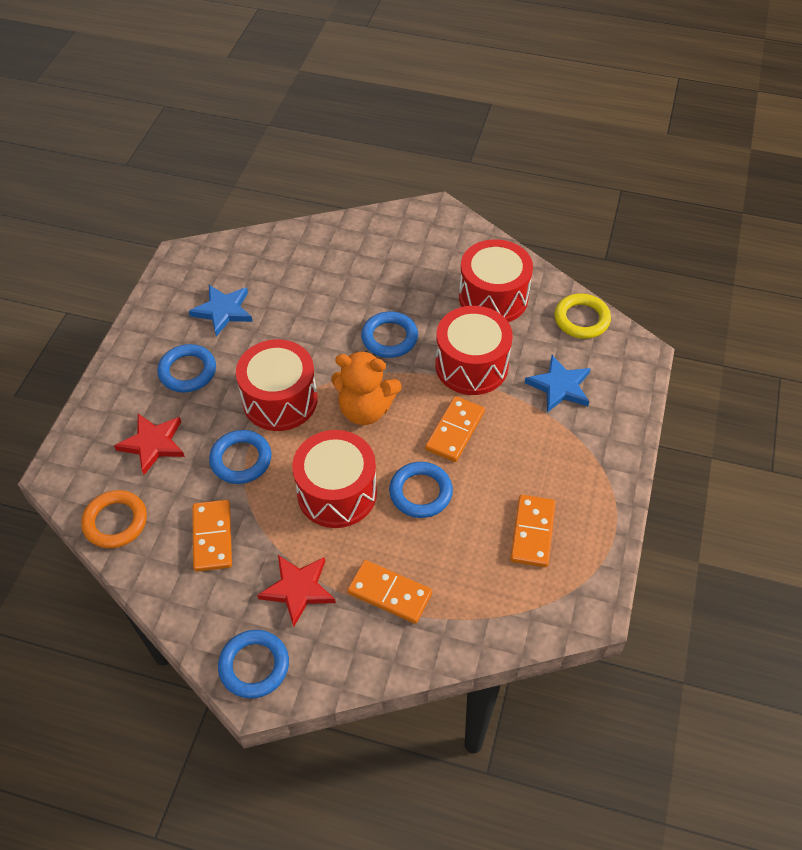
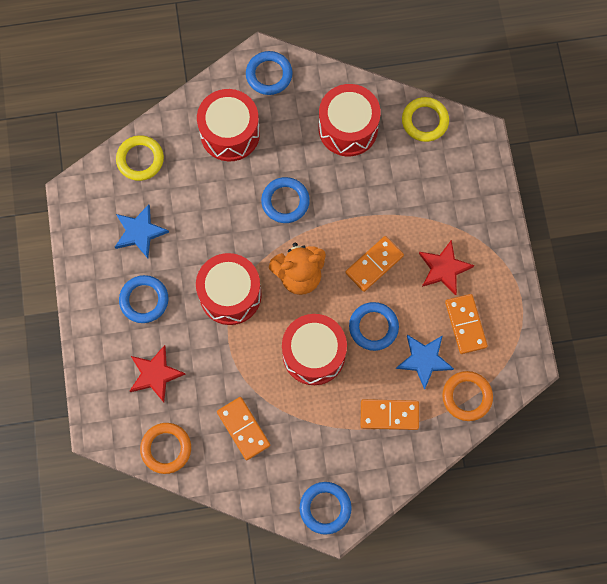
camera: 25 degrees left, 20 degrees up
(241, 460) = (229, 358): blue ring -> blue ring (269, 75)
(264, 252) = (140, 159): none -> yellow ring
(298, 589) = (325, 440): red star -> red star (444, 268)
(455, 431) = (374, 264): orange domino -> orange domino turned 45 degrees clockwise
(471, 365) = (360, 201): red drum -> red drum (230, 133)
(496, 612) = (467, 396): none -> orange ring
(560, 386) = (434, 191): blue star -> blue star (424, 360)

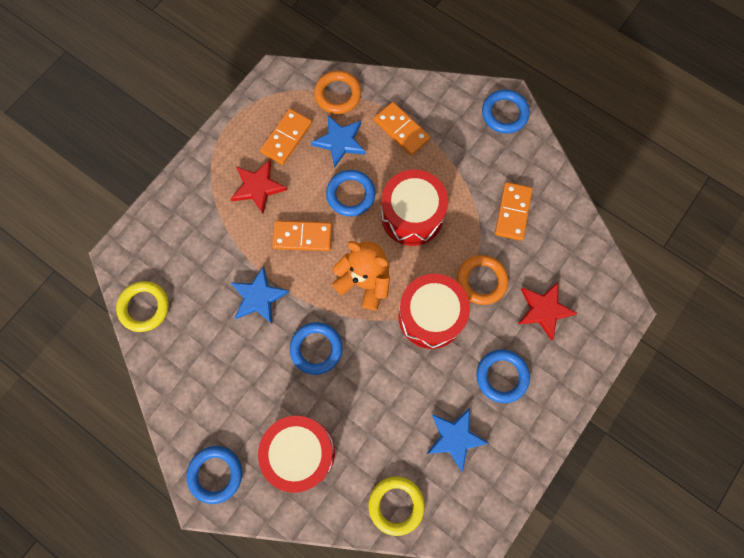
camera: 135 degrees left, 0 degrees up
(166, 448) = (582, 249): orange ring -> orange ring (481, 281)
(348, 128) = (206, 360): red drum -> none
(359, 197) = (258, 297): none -> blue star

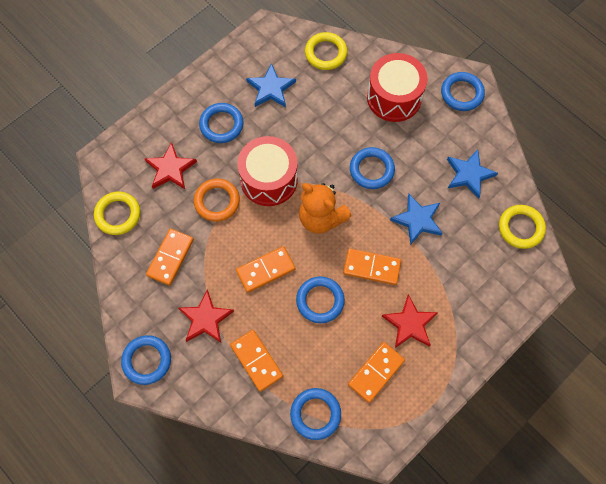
camera: 170 degrees left, 5 degrees down
(338, 94) = (315, 414): orange ring -> blue ring
(340, 142) = (322, 358): blue star -> blue star (469, 174)
(412, 216) = (265, 270): red drum -> orange domino
(460, 159) = (205, 319): none -> red star
(583, 248) = (118, 214): none -> yellow ring

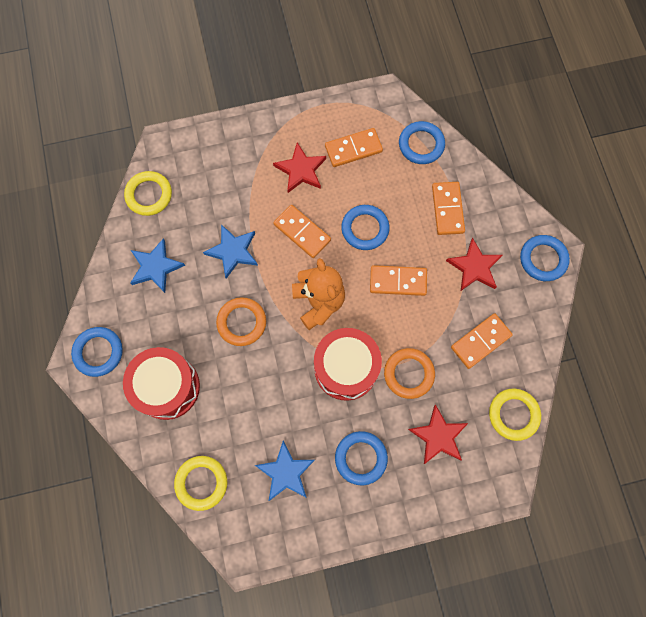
camera: 150 degrees left, 5 degrees up
(371, 170) = (241, 322): blue ring -> orange ring

